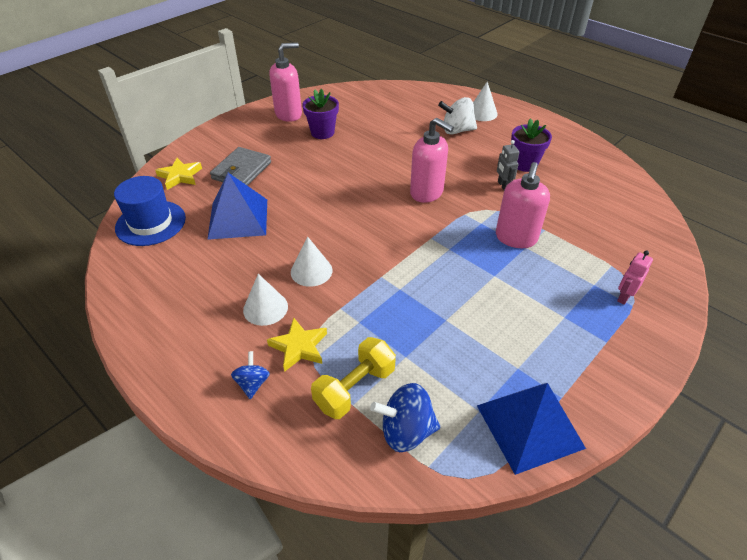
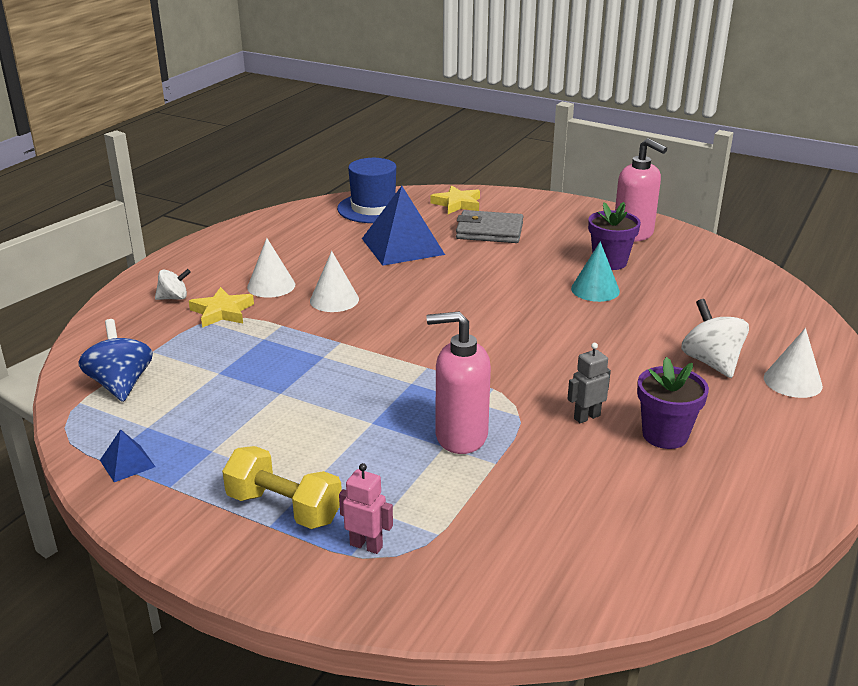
camera: 75 degrees right, 15 degrees down
(252, 383) = (174, 298): blue spinning top -> white spinning top
(355, 388) = (172, 349): yellow dumbbell -> yellow dumbbell (284, 508)
(356, 147) = (595, 290): none -> turquoise cone
(427, 193) = (524, 354): pink soap dispenser -> none
(529, 426) = (127, 463): blue pyramid -> blue pyramid, size x0.45

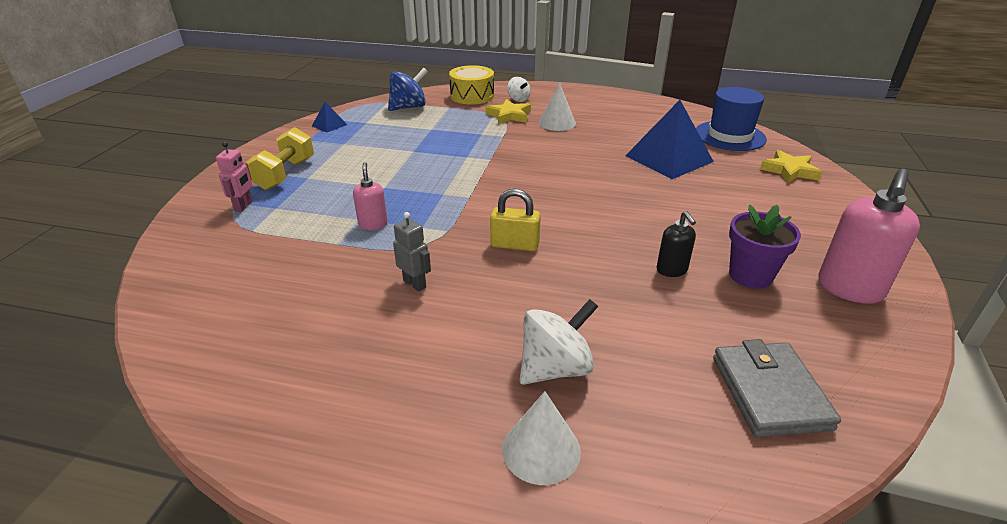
camera: 75 degrees right, 5 degrees up
(127, 329) = (472, 96): none -> yellow drum
(334, 300) = (552, 147): white cone -> none
(460, 436) = (373, 224): pink soap dispenser -> pink soap dispenser, size x0.54
(489, 231) = (746, 194): grey wallet -> grey wallet (769, 392)
(534, 354) = (515, 245): none -> yellow padlock
(595, 290) = (672, 270): turquoise cone -> black soap dispenser
(665, 435) = (393, 335): purple flower pot -> none

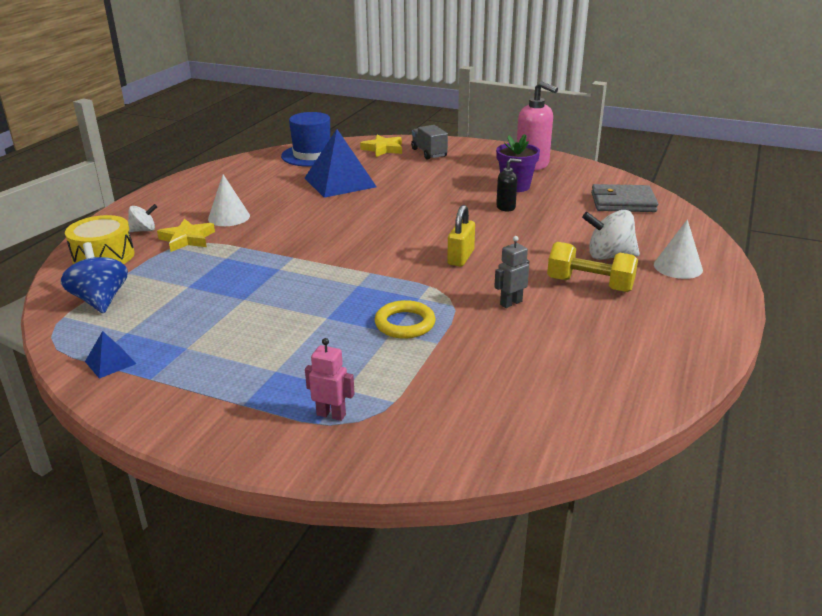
camera: 80 degrees left, 5 degrees down
(285, 174) = (255, 389): yellow dumbbell -> yellow dumbbell (589, 285)
(373, 224) = (405, 324): pink soap dispenser -> yellow ring
(555, 368) = (609, 256): white spinning top -> white spinning top turned 60 degrees counterclockwise
(809, 201) = (429, 153): none -> grey truck

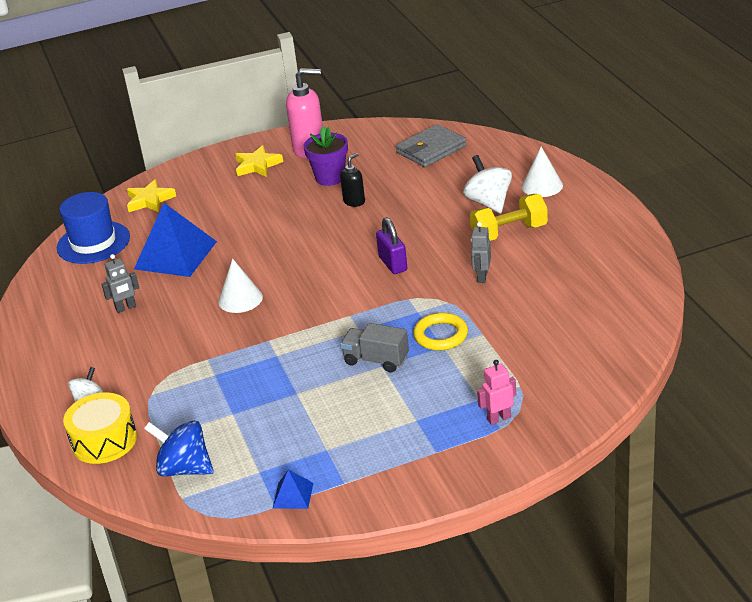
camera: 40 degrees left, 5 degrees up
(187, 239) = (147, 382): yellow star -> yellow star (257, 165)
(229, 217) = (142, 342): white cone -> white cone (240, 299)
(259, 195) = (126, 308): none -> grey robot
(429, 153) = (200, 182): grey truck -> grey truck (376, 360)
(461, 257) = (393, 264): yellow padlock -> purple padlock
(609, 256) = (488, 202): white spinning top -> white spinning top turned 105 degrees clockwise

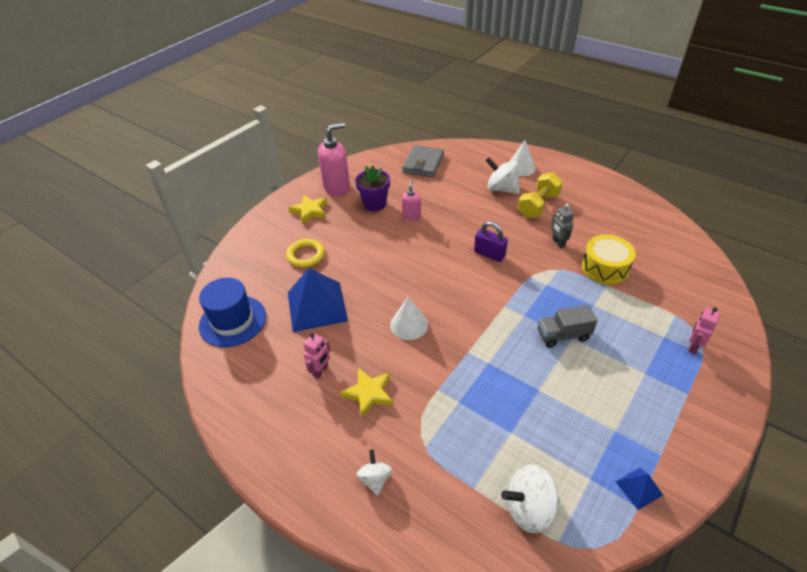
camera: 35 degrees left, 10 degrees up
(104, 440) = (431, 516): yellow drum -> yellow drum (605, 268)
(126, 308) = (321, 371): grey robot -> pink robot
(149, 200) = (248, 267): yellow star -> yellow star (369, 394)
(184, 468) = (529, 508): blue spinning top -> white spinning top
(354, 201) = (411, 216): black soap dispenser -> pink soap dispenser
(440, 335) = (582, 297): yellow ring -> yellow ring (305, 255)

